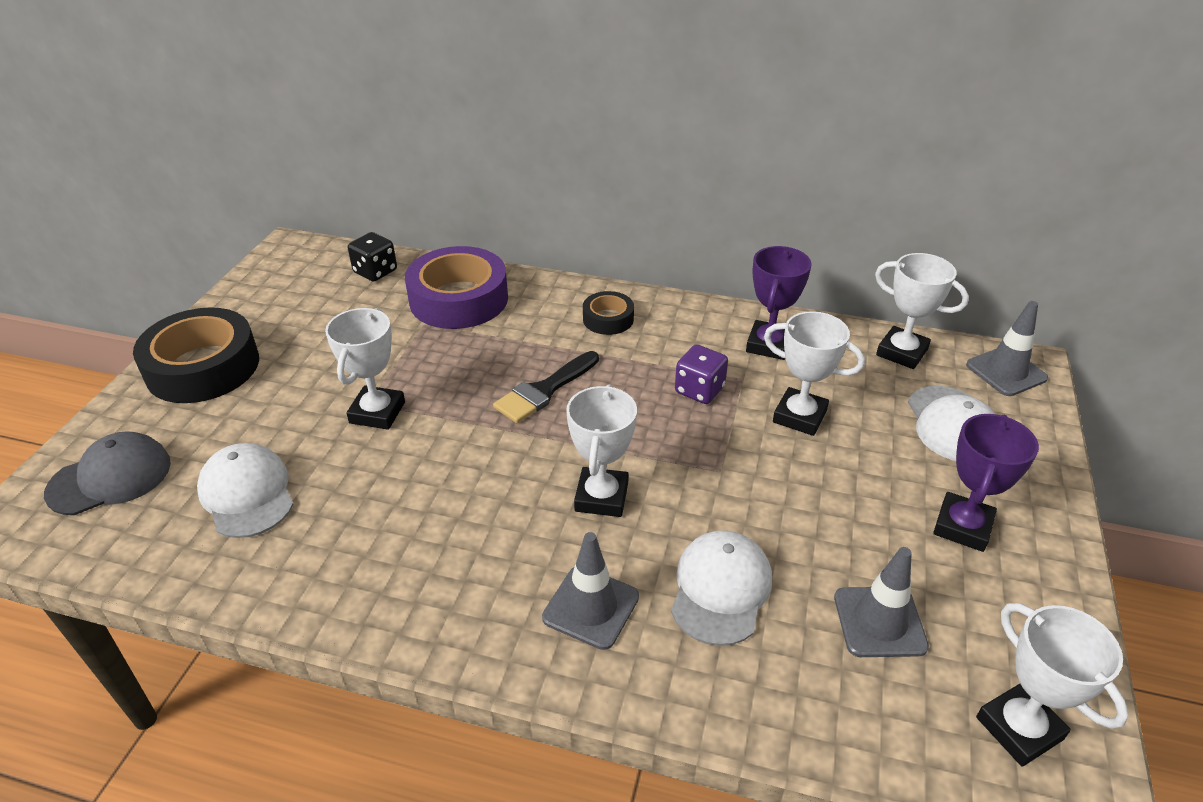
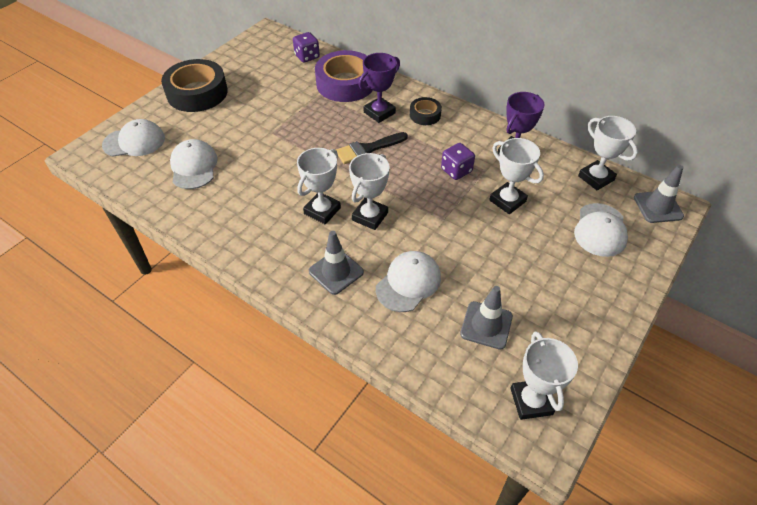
camera: 20 degrees right, 10 degrees up
(110, 478) = (134, 142): grey cap -> white cap
(375, 272) = (307, 56): black dice -> purple dice
(377, 412) = (274, 139): white trophy -> white trophy (322, 211)
(962, 526) = (568, 289): purple trophy -> purple trophy (379, 113)

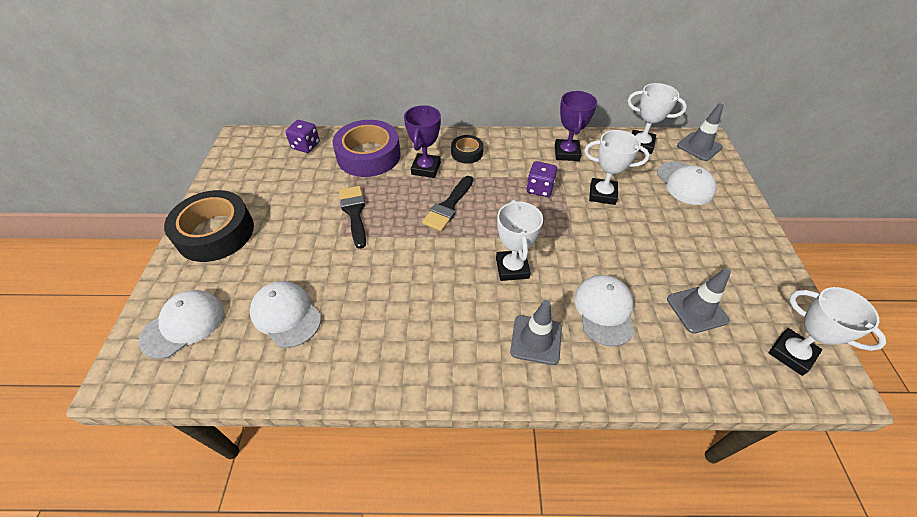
camera: 35 degrees left, 0 degrees up
(296, 121) = (354, 212): none -> black brush
(322, 211) = (465, 287): white trophy -> none

